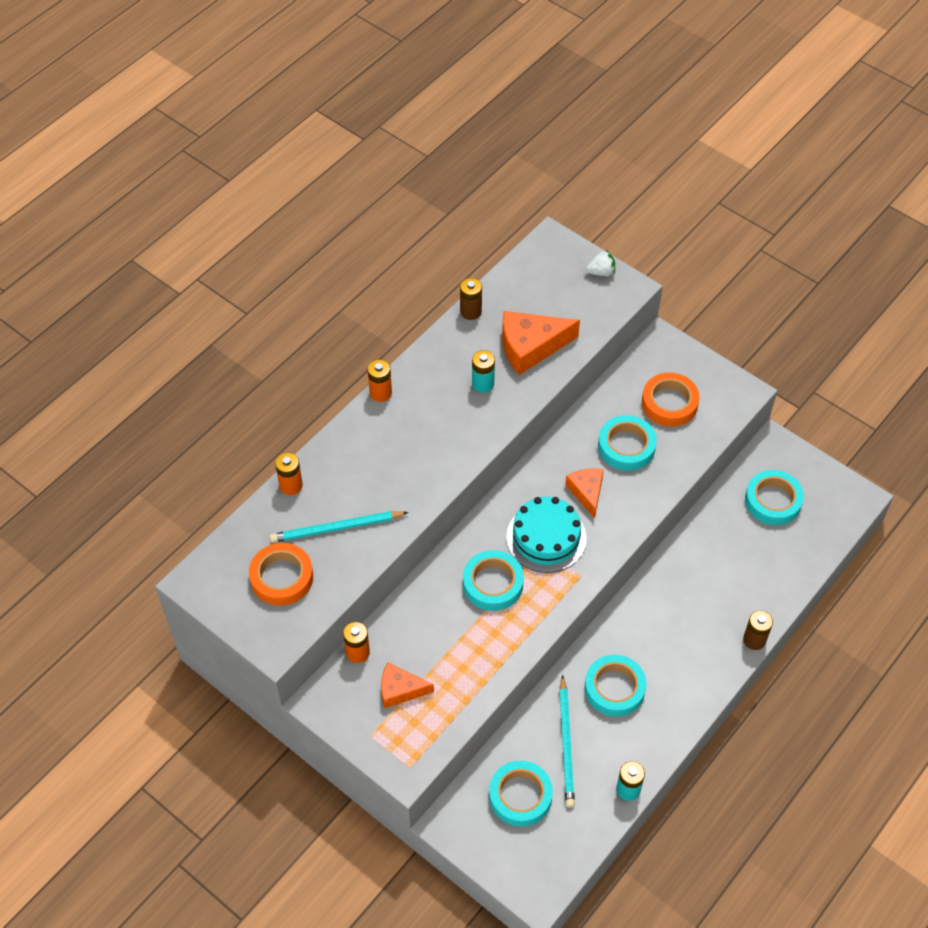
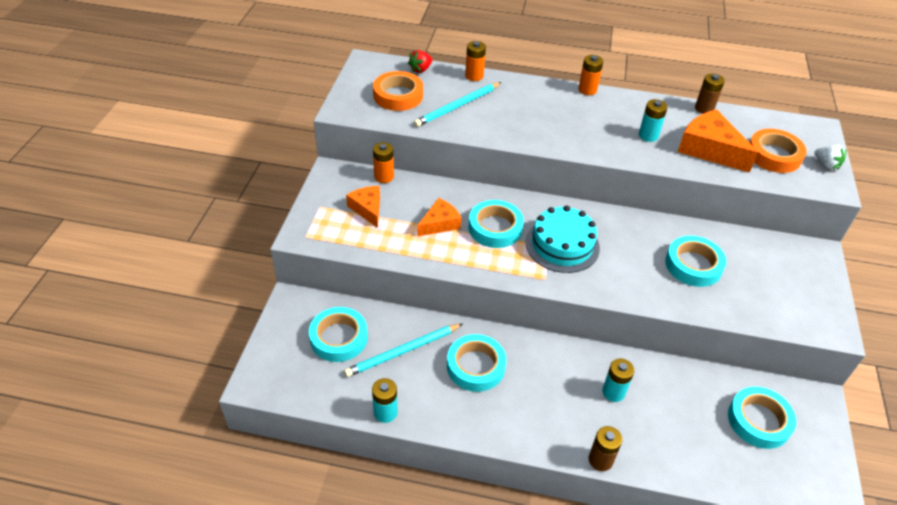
camera: 60 degrees right, 10 degrees down
(245, 533) = (420, 69): none -> red strawberry
(336, 528) = (457, 106): turquoise pencil -> turquoise pencil turned 90 degrees counterclockwise
(587, 492) = (626, 255): orange cheese -> orange cheese (440, 224)
(669, 403) = (764, 279): orange tape -> orange tape (774, 155)
(695, 591) = (613, 392): none -> turquoise battery

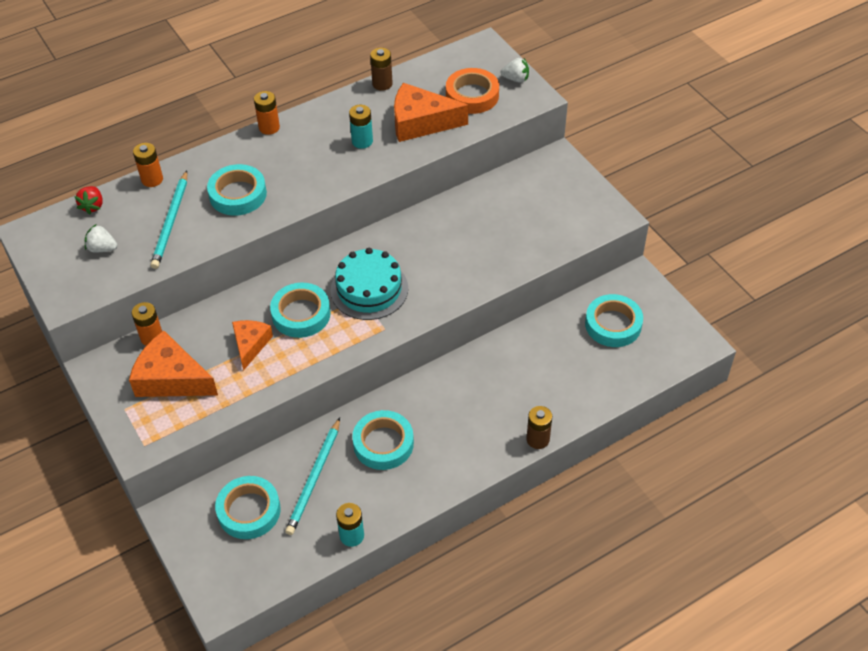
camera: 40 degrees left, 5 degrees up
(367, 209) = (171, 378): orange cheese -> orange cheese, size x1.62
(398, 95) = (102, 248): orange tape -> white strawberry
(613, 392) = (501, 382): turquoise battery -> none
(693, 265) = (481, 234): turquoise tape -> turquoise tape (238, 194)

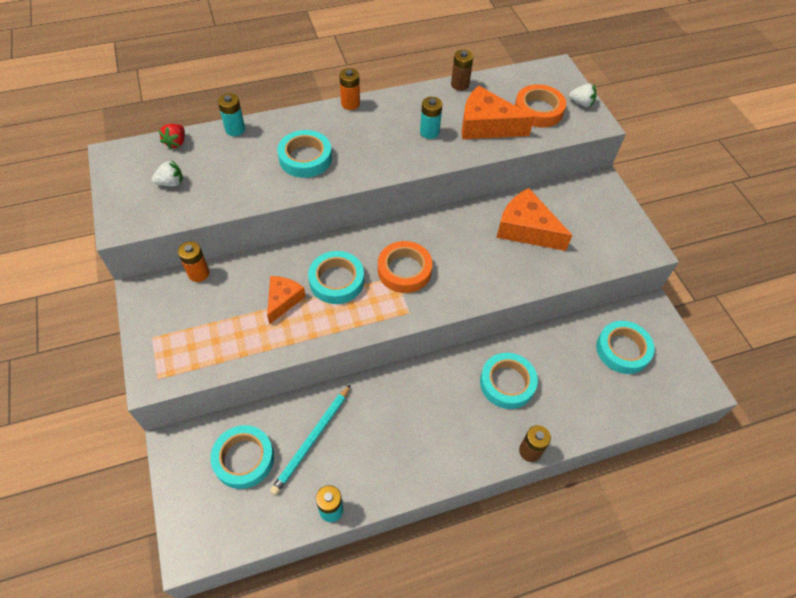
camera: 10 degrees right, 5 degrees up
(102, 248) = (171, 183): white strawberry -> white strawberry turned 135 degrees clockwise
(152, 179) = (235, 129): orange battery -> turquoise battery
(171, 222) = (239, 171): turquoise pencil -> none
(171, 378) = (203, 317): orange cheese -> orange cheese (526, 229)
(369, 289) = (404, 270): turquoise cake -> orange tape
(383, 443) = (384, 420): turquoise tape -> turquoise tape (507, 383)

